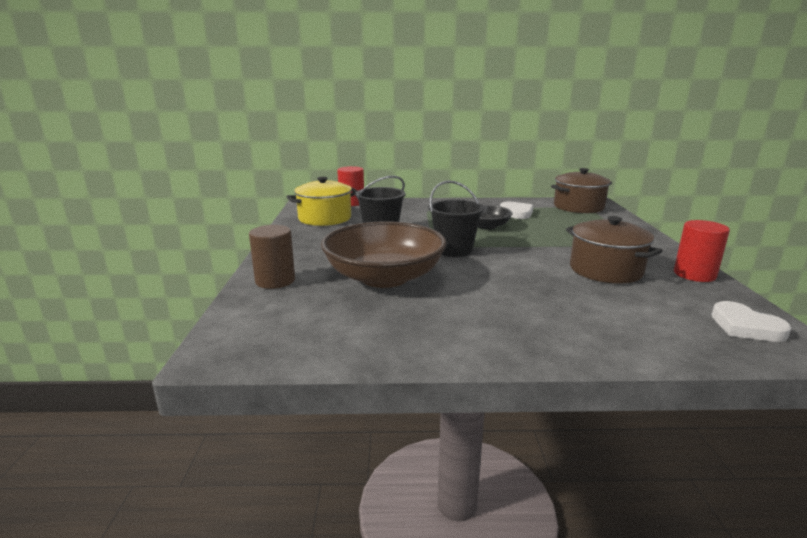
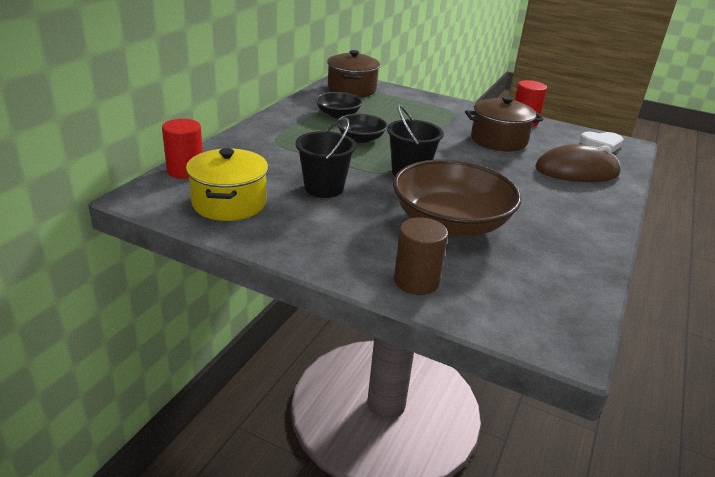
camera: 65 degrees left, 10 degrees up
(517, 213) = (338, 114): white heart -> black bowl
(614, 319) = (576, 171): none -> brown mouse

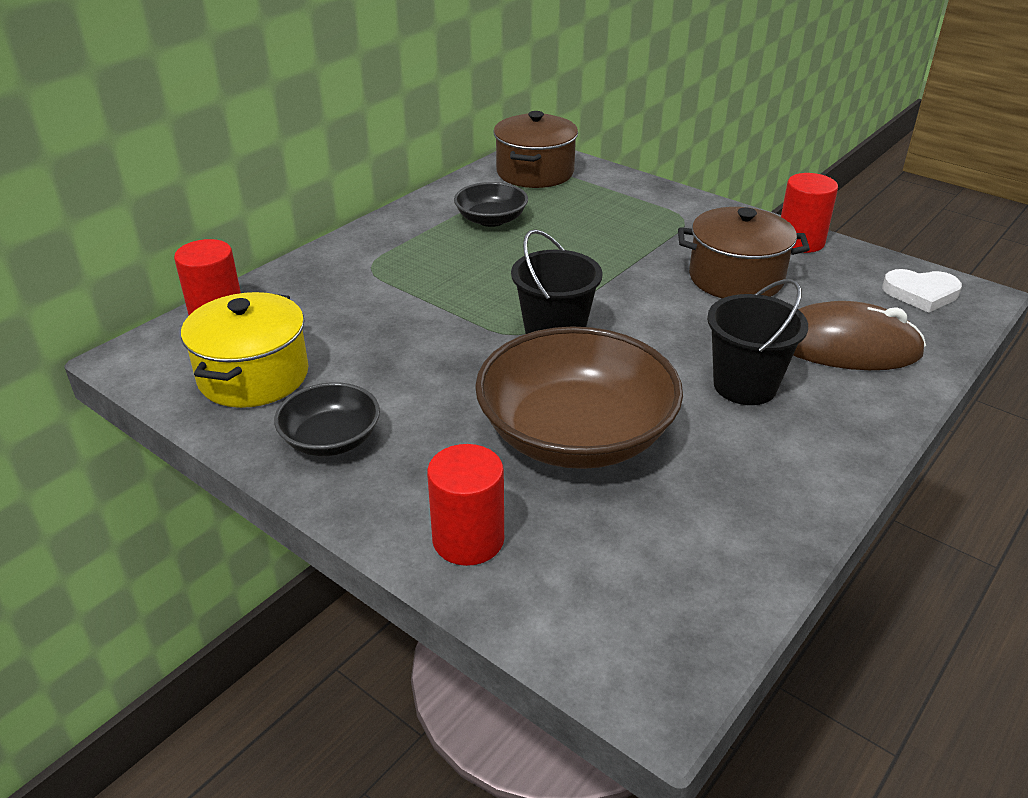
camera: 15 degrees right, 5 degrees up
(324, 188) = (405, 357): black bucket -> black bucket (745, 386)
(360, 138) = (506, 266): black bowl -> black bowl (331, 439)
(416, 281) = (468, 539): brown cylinder -> red cylinder

